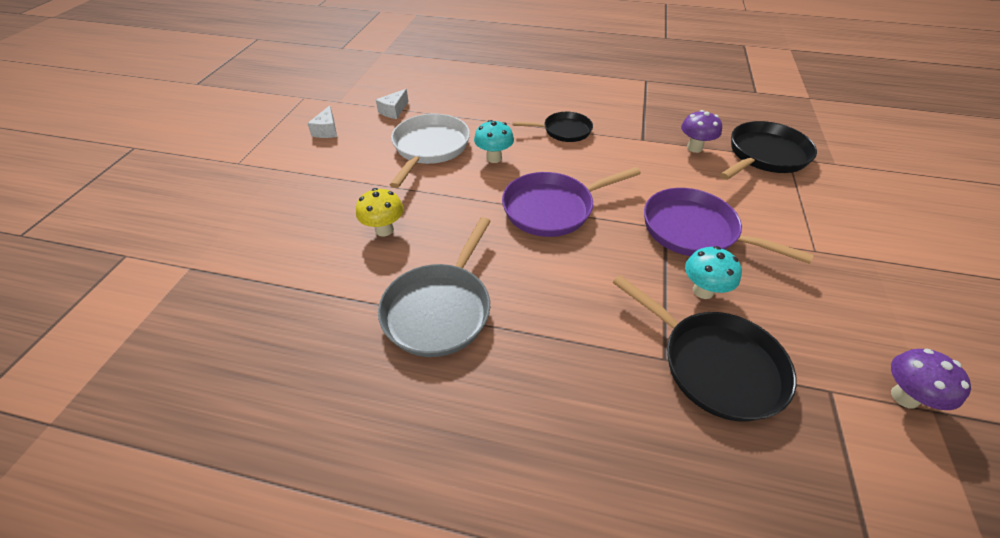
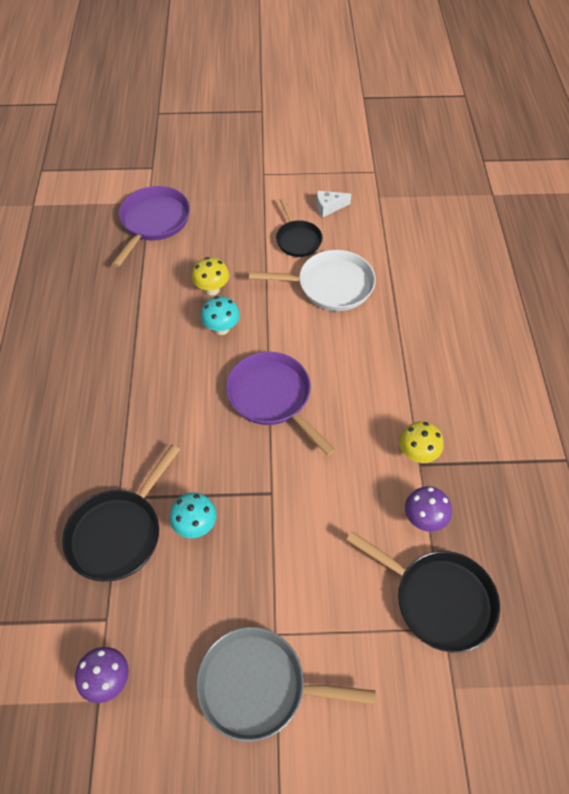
camera: 75 degrees right, 10 degrees up
(394, 111) = (381, 241): white cheese -> none
(440, 309) = (140, 347): grey pan -> grey pan (259, 685)
(494, 158) = (333, 337): turquoise mushroom -> turquoise mushroom (221, 328)
(564, 131) = (405, 387): black pan -> black pan (297, 239)
(633, 139) = (417, 454): none -> yellow mushroom
(695, 231) = (274, 519): purple pan -> purple pan (153, 222)

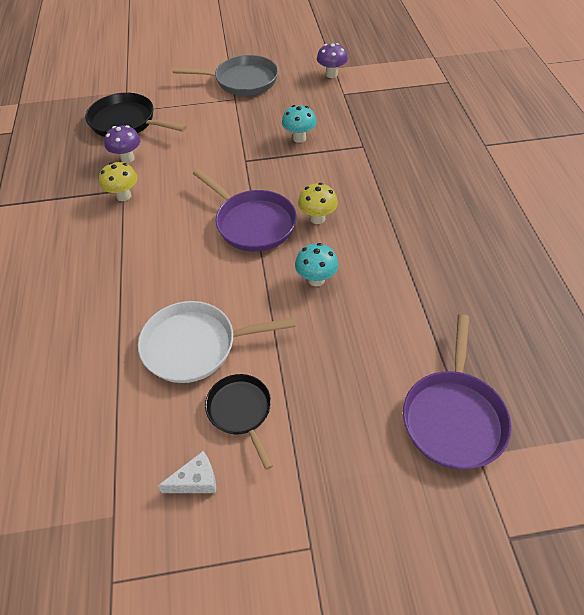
camera: 175 degrees right, 5 degrees down
(118, 533) = (354, 129): black pan -> none
(212, 289) = (339, 323): yellow mushroom -> yellow mushroom (317, 218)

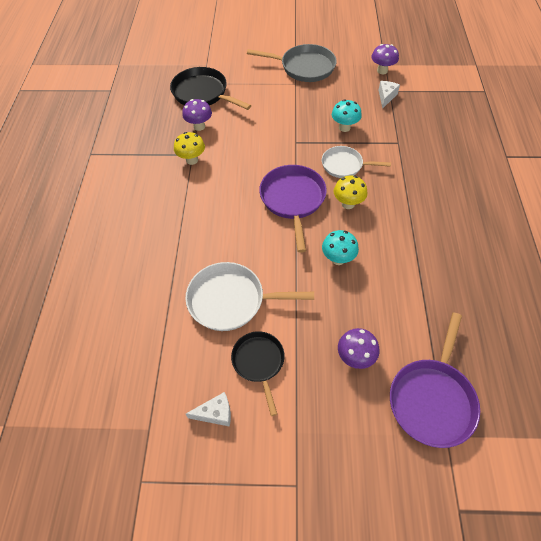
camera: 10 degrees right, 5 degrees up
(252, 223) = (293, 200): purple pan -> purple pan turned 150 degrees counterclockwise
(306, 178) = (344, 165): none -> white pan
(341, 100) = (386, 97): none -> white cheese
(355, 386) = (355, 357): none -> purple mushroom

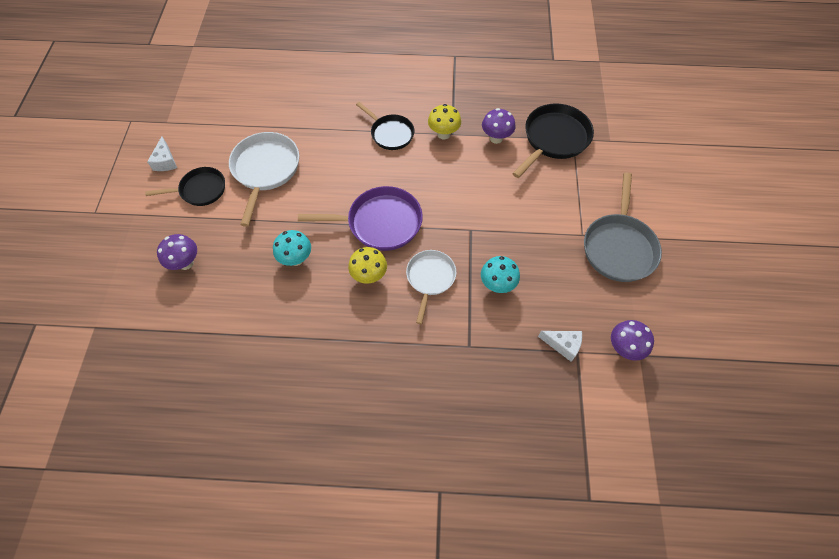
camera: 90 degrees right, 5 degrees up
(188, 198) = (390, 133): none -> black pan
(432, 399) = (129, 321): purple pan -> none

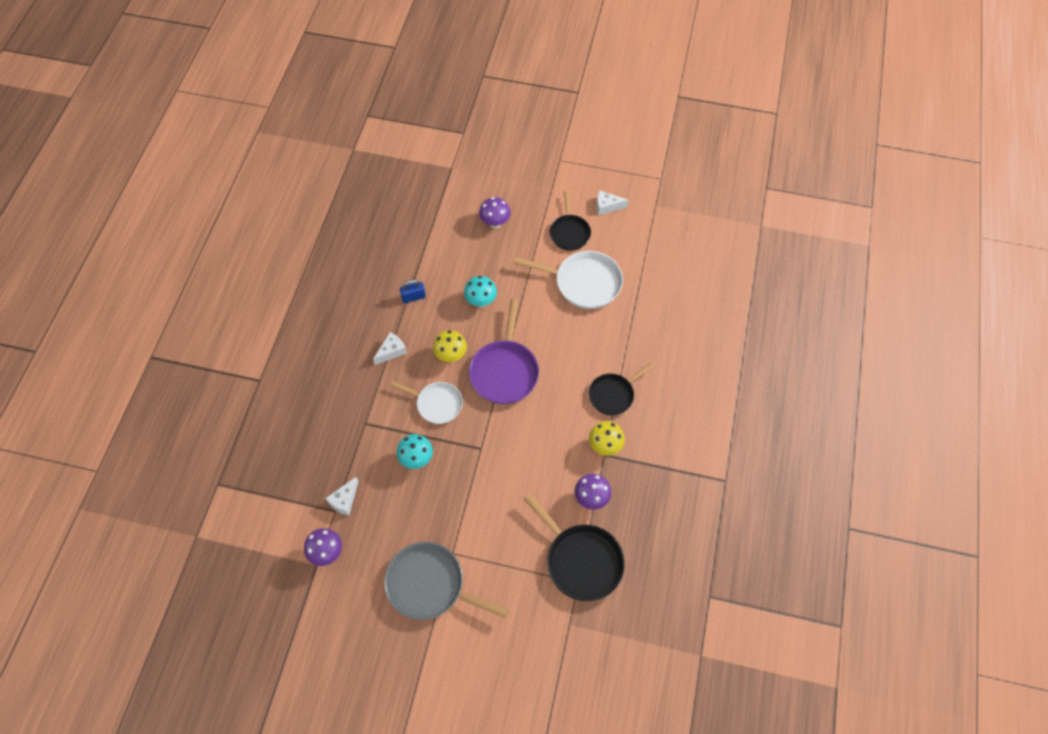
camera: 100 degrees right, 0 degrees up
(296, 330) = (413, 297): none -> blue padlock
(373, 338) = (391, 351): none -> white cheese

